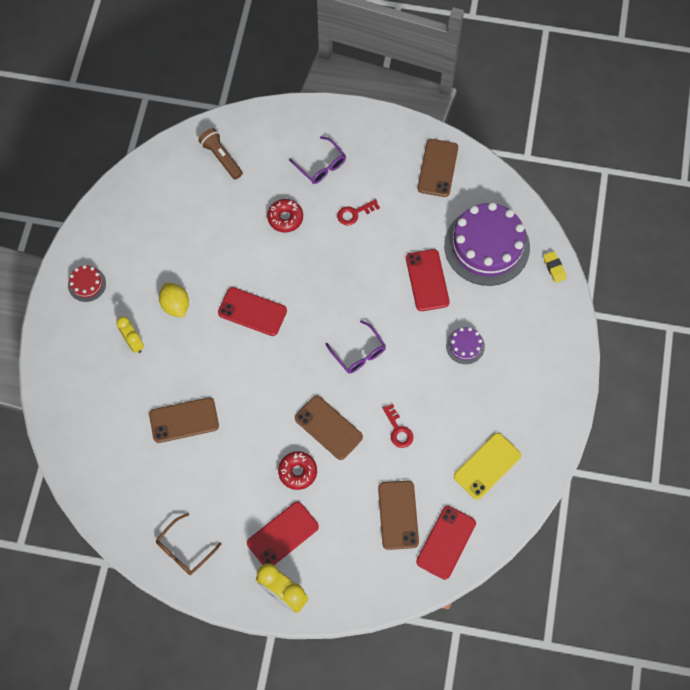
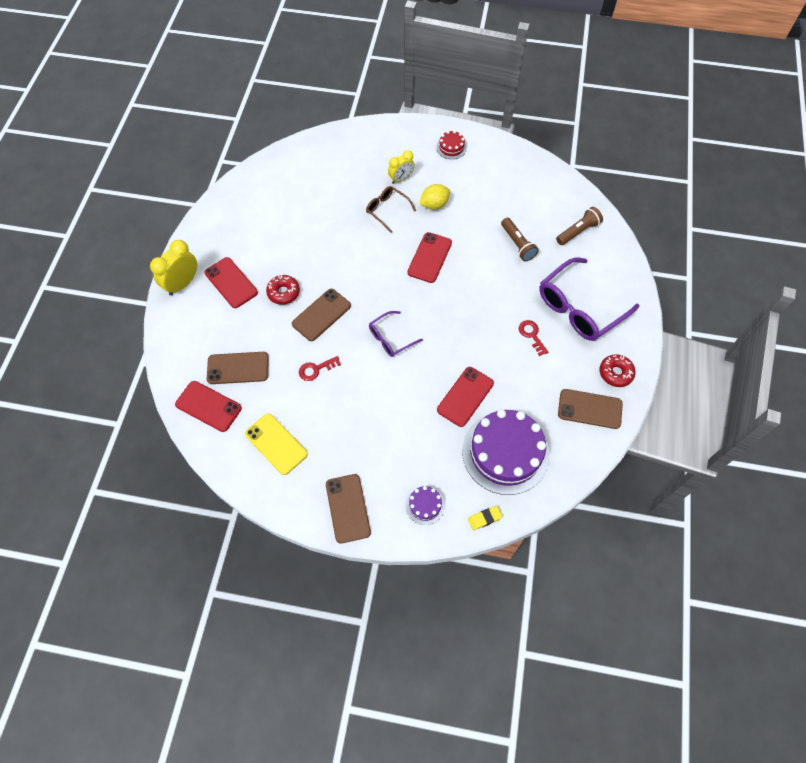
camera: 90 degrees right, 5 degrees down
(184, 420) = (333, 214): brown phone -> brown phone (348, 508)
(184, 549) = (227, 218): brown glasses -> brown glasses (387, 210)
(237, 219) = (517, 244): none -> brown flashlight
(285, 218) = (522, 280): red donut -> red donut (615, 373)
(321, 166) = (579, 308): purple glasses -> purple glasses, size x1.88
(427, 280) = (465, 396): red phone -> red phone turned 45 degrees counterclockwise
(465, 346) = (397, 428): purple cake -> purple cake (425, 505)

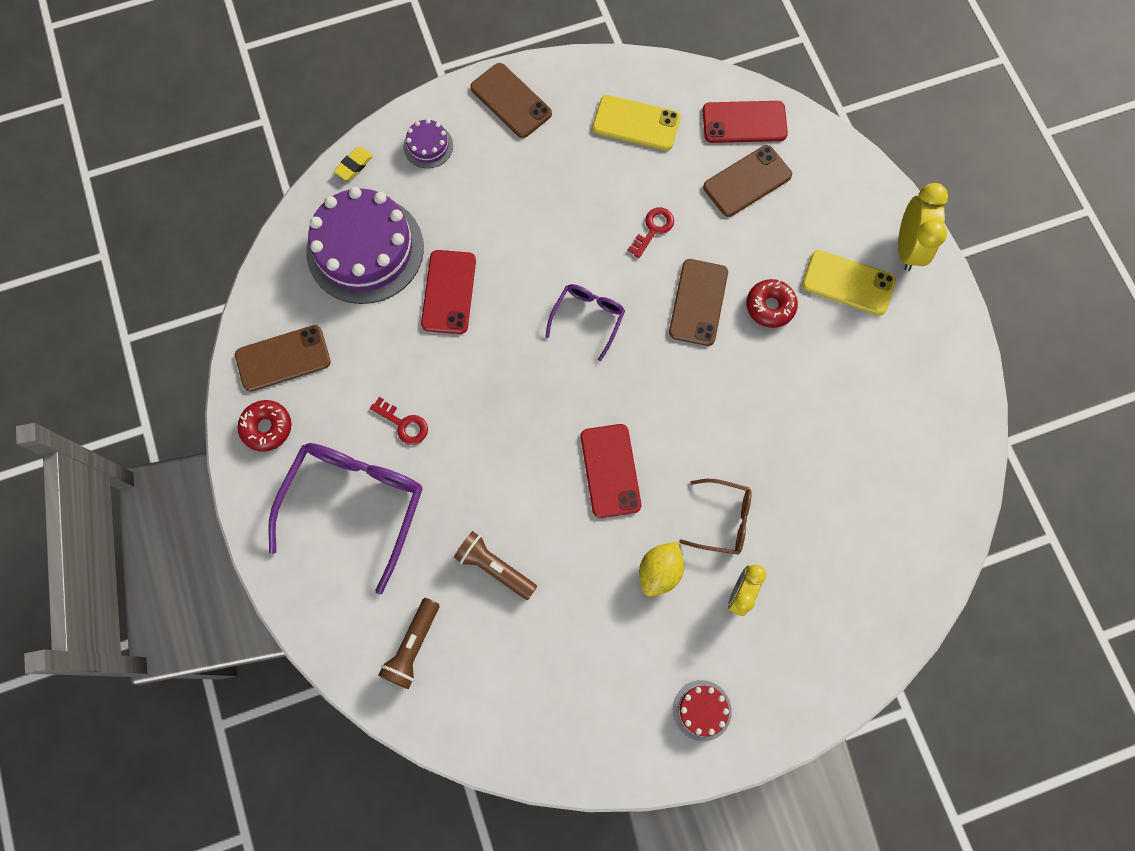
camera: 150 degrees right, 10 degrees up
(231, 282) = (848, 283): red phone -> yellow phone

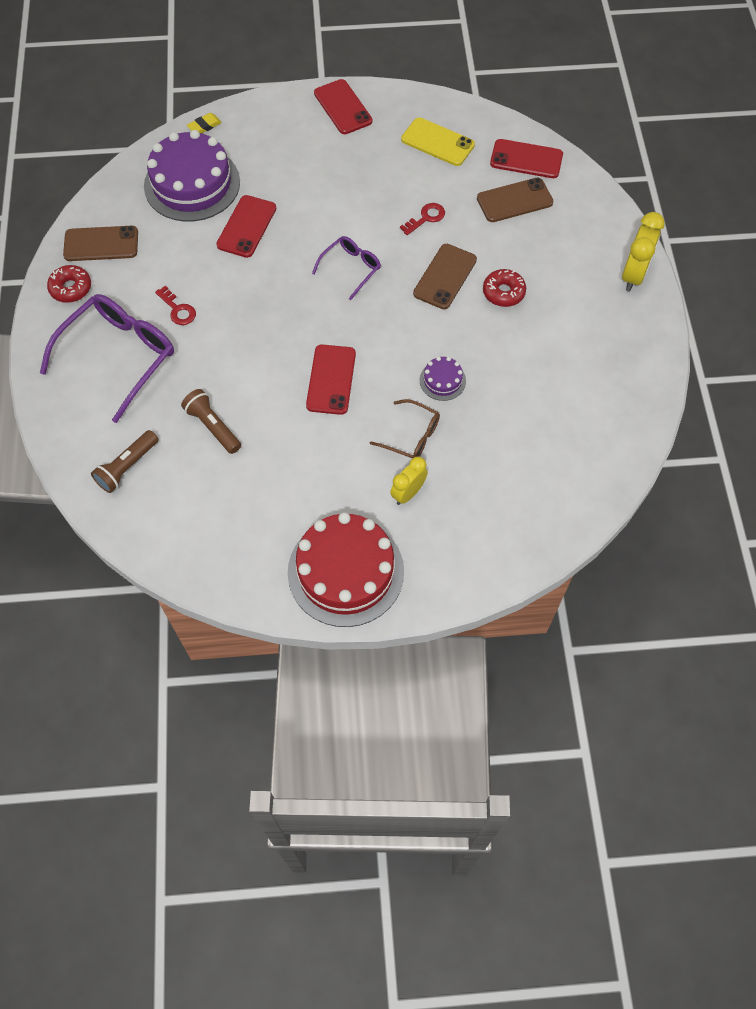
camera: 15 degrees right, 10 degrees down
(428, 146) = (267, 124): purple cake -> purple cake (442, 380)
(511, 101) = (342, 107): brown phone -> red phone
(659, 571) = (346, 461): yellow lemon -> none
(702, 710) = (345, 571): red cake -> red cake, size x2.28
(848, 283) = (575, 290): yellow phone -> none

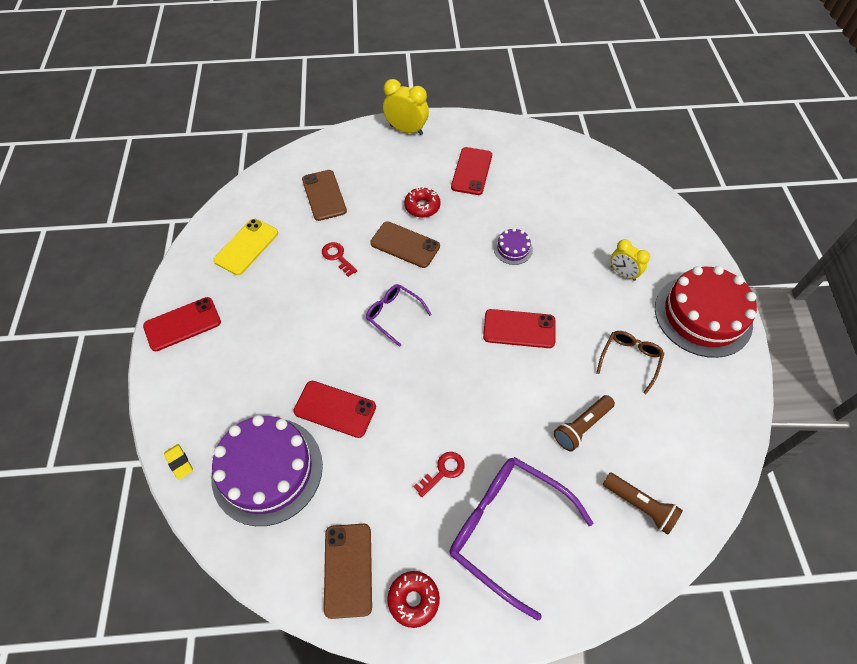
camera: 90 degrees left, 5 degrees down
(412, 436) = (569, 270): brown glasses -> brown glasses (629, 360)
(526, 159) = (278, 185): red phone -> red phone (471, 171)

